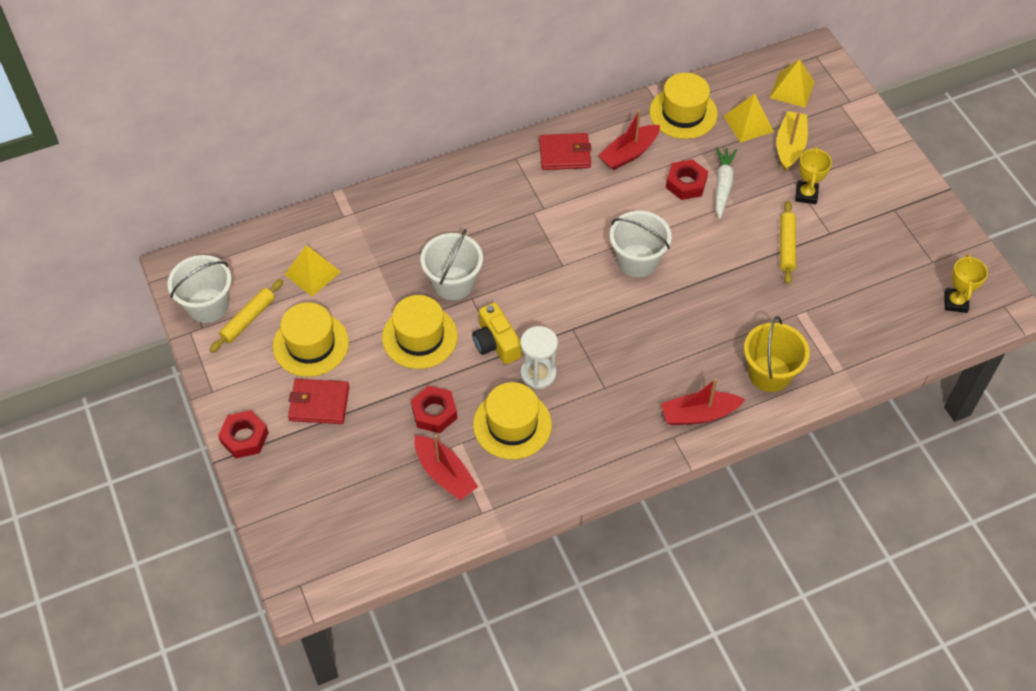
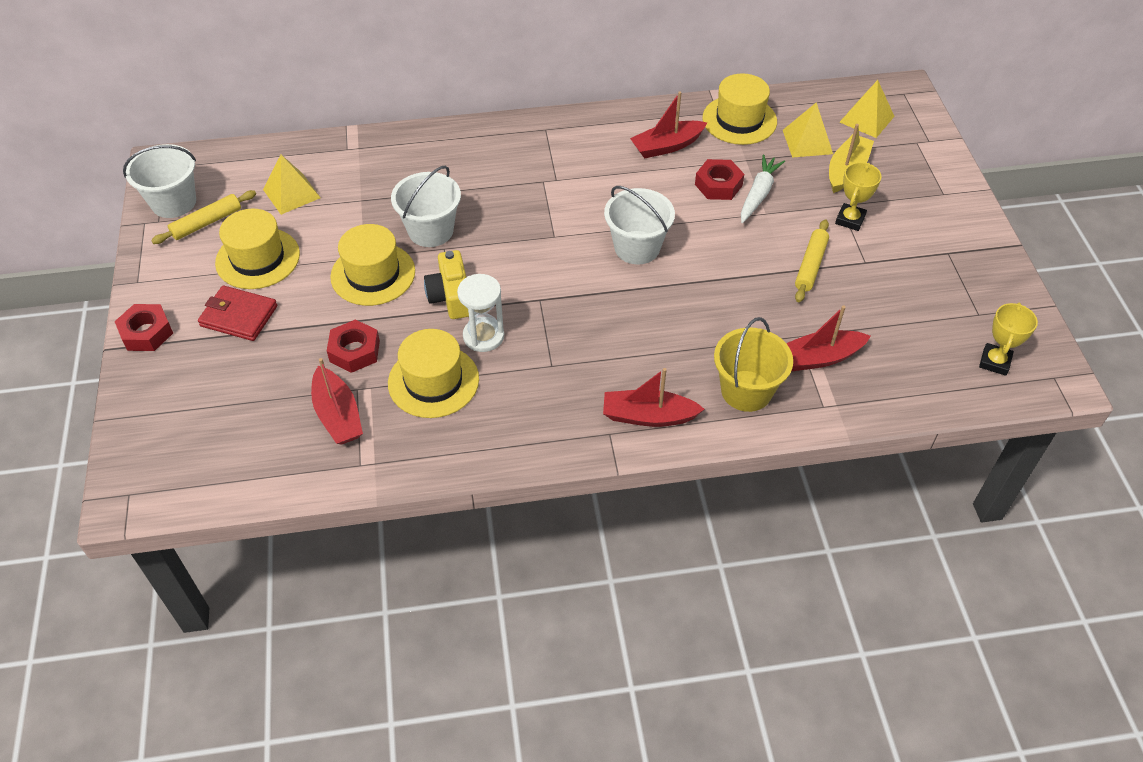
camera: 15 degrees right, 5 degrees down
(564, 154) = (598, 134): red wallet -> none
(818, 330) = (819, 358): none -> red boat

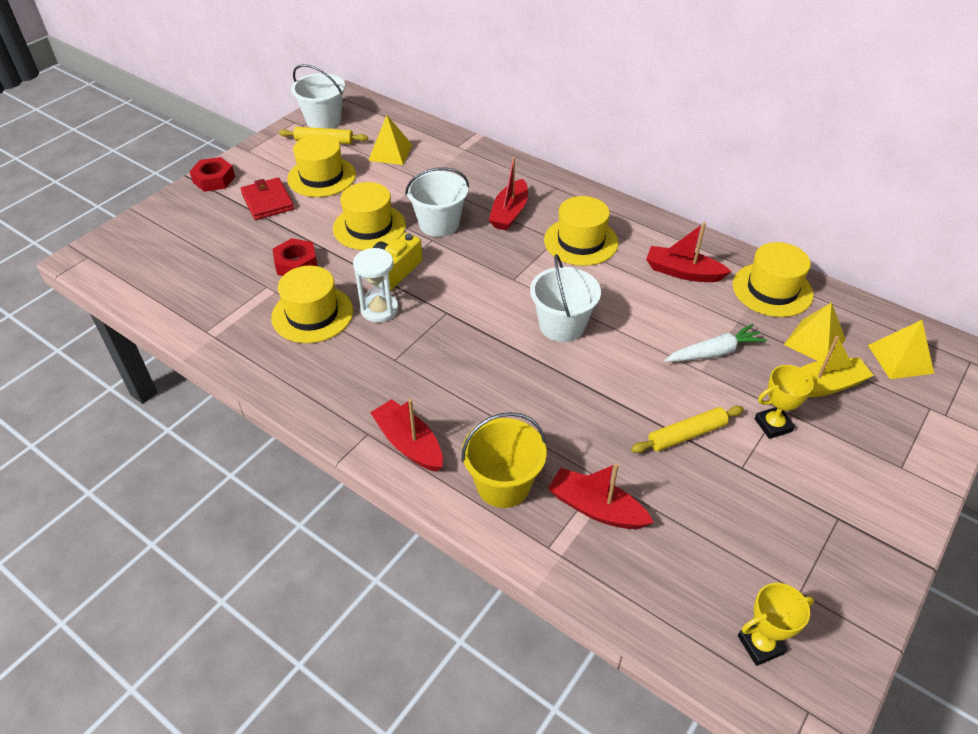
camera: 45 degrees right, 5 degrees down
(338, 415) = (236, 293): red boat -> red boat (509, 213)
(564, 170) = (581, 241): none -> yellow hat
(718, 185) = (688, 324): red nut -> none

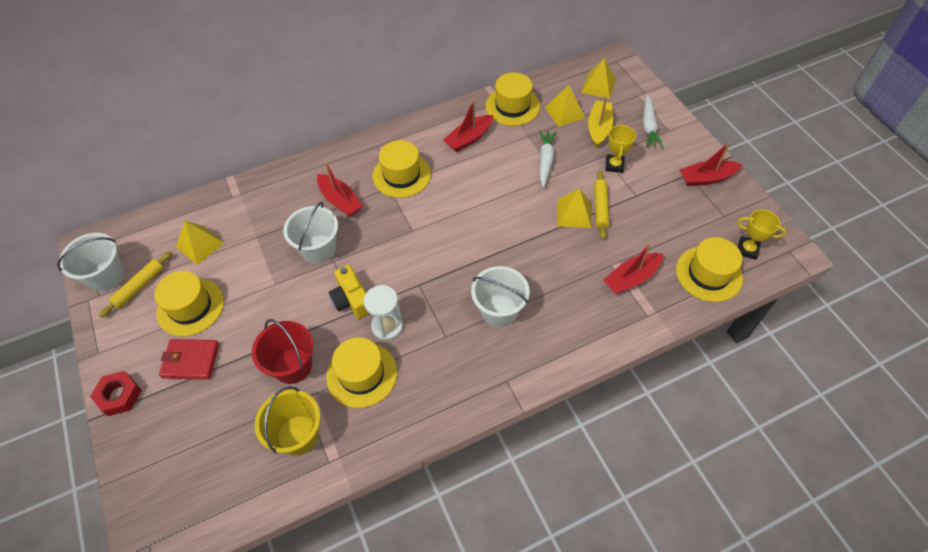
camera: 60 degrees left, 10 degrees up
(296, 264) = (292, 365): red nut -> red bucket
(369, 227) = (286, 297): yellow hat -> yellow hat (708, 274)
(409, 443) = (529, 358): red boat -> red boat (706, 178)
(503, 485) = (591, 318): yellow bucket -> yellow bucket (298, 435)
(562, 325) = (475, 224): white bucket -> white bucket (499, 310)
(654, 410) = (574, 213): none -> yellow pyramid
(760, 645) = (747, 249): yellow trophy -> yellow trophy turned 75 degrees counterclockwise
(883, 441) = (649, 127): none -> white carrot

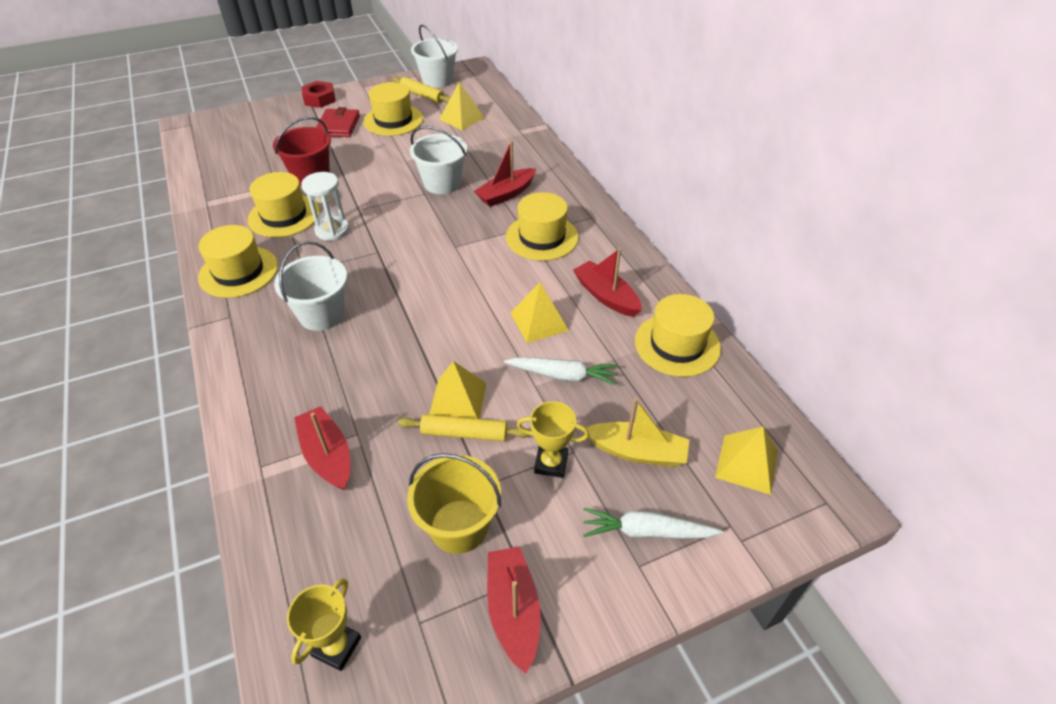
camera: 90 degrees right, 10 degrees down
(298, 435) = (240, 183): yellow bucket -> yellow bucket (459, 526)
(352, 299) = (372, 206): yellow camera -> none
(564, 112) = (671, 408): yellow pyramid -> yellow pyramid (539, 321)
(708, 274) = (305, 566): yellow hat -> yellow hat (238, 272)

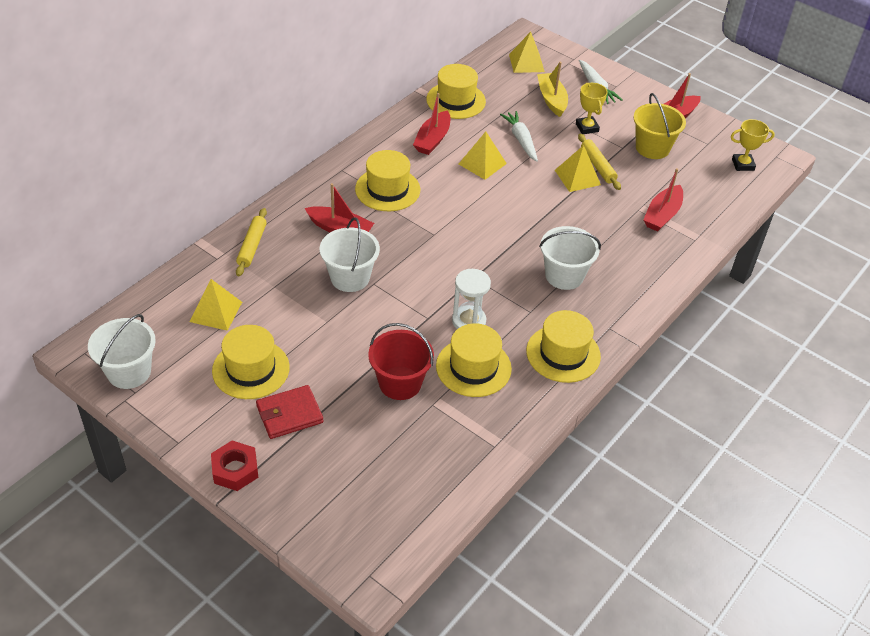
camera: 120 degrees left, 0 degrees up
(422, 95) = (177, 369): yellow rolling pin -> yellow rolling pin (252, 246)

